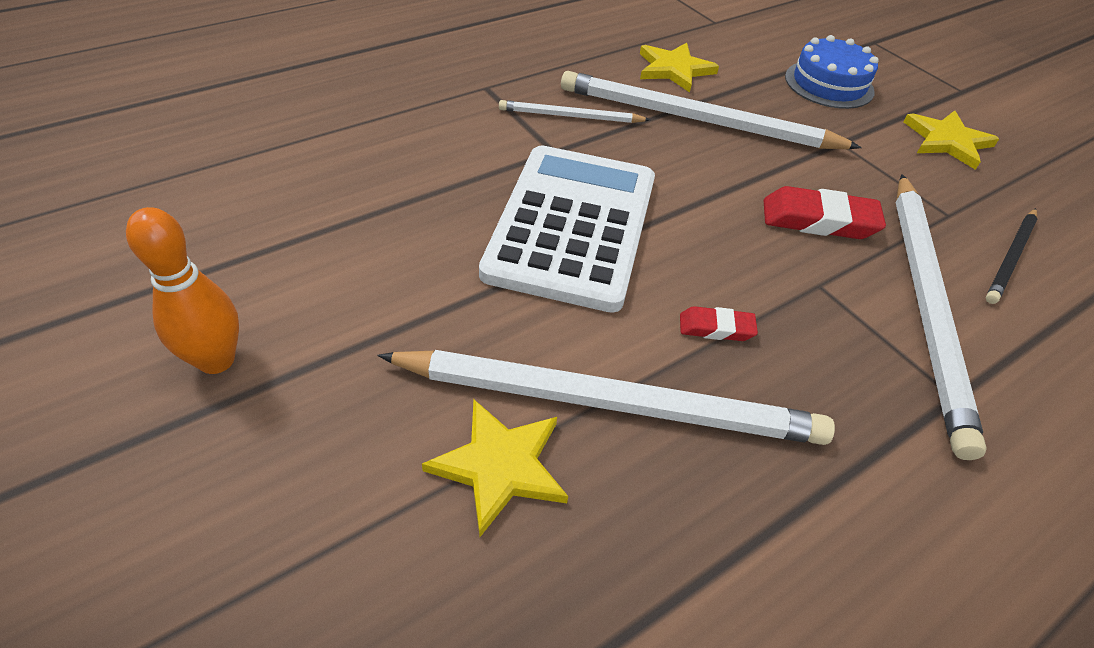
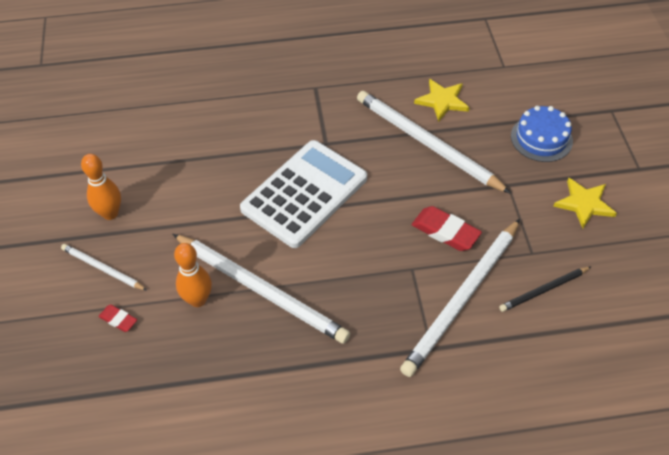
camera: 30 degrees right, 5 degrees up
(500, 466) = (198, 300): yellow star -> orange bowling pin
(570, 116) = (351, 121): white pencil -> white pencil (102, 268)
(716, 328) = (337, 273): red eraser -> red eraser (118, 320)

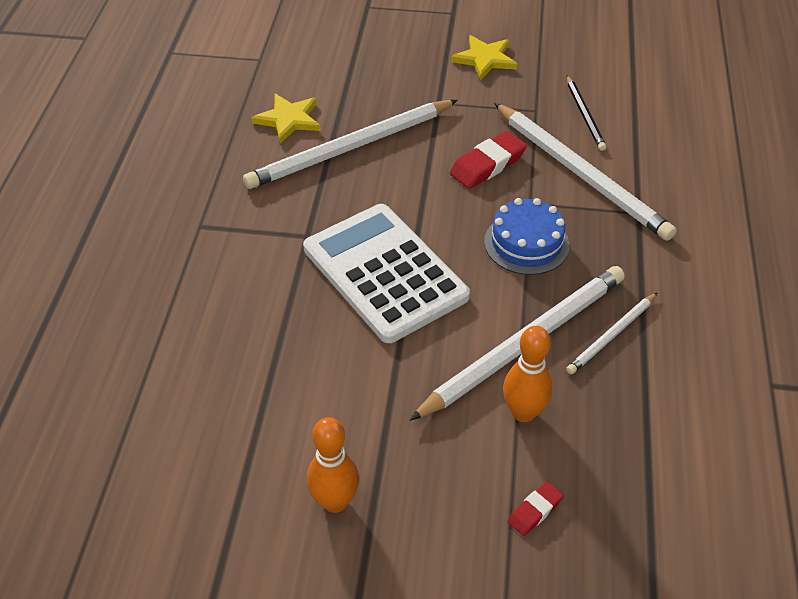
camera: 75 degrees left, 5 degrees down
(102, 268) = (438, 522): white pencil -> white pencil (611, 335)
(541, 138) = (384, 62): blue cake -> blue cake (526, 243)

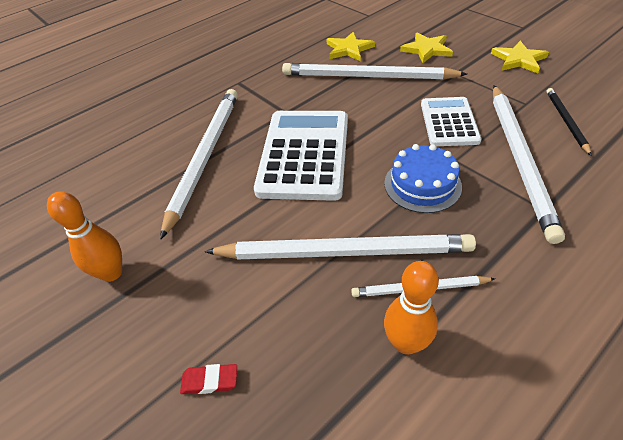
camera: 45 degrees right, 0 degrees up
(277, 334) = (205, 156): none -> white pencil
(380, 83) = (426, 49): none -> yellow star
(487, 165) = (449, 122): red eraser -> white calculator
(523, 412) = (287, 300): orange bowling pin -> orange bowling pin (406, 343)
(585, 115) = (566, 121): black pencil -> black pencil turned 150 degrees clockwise

